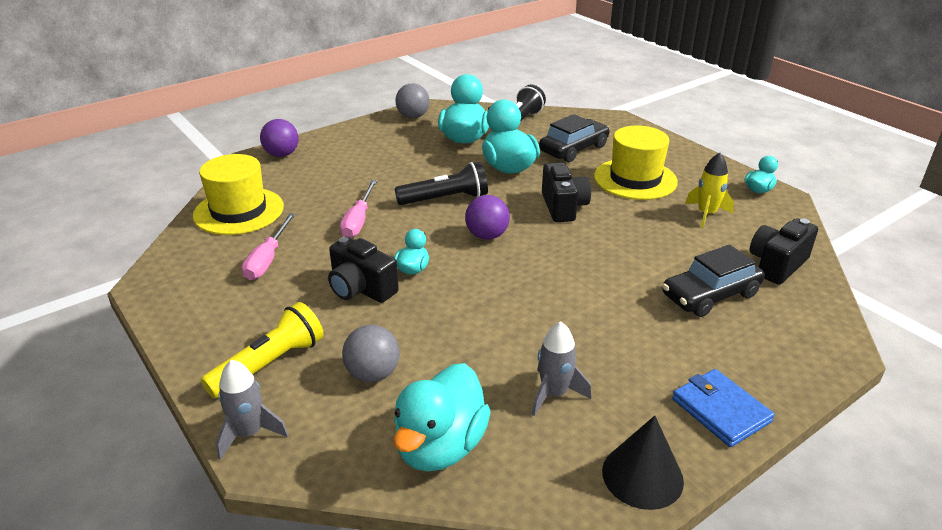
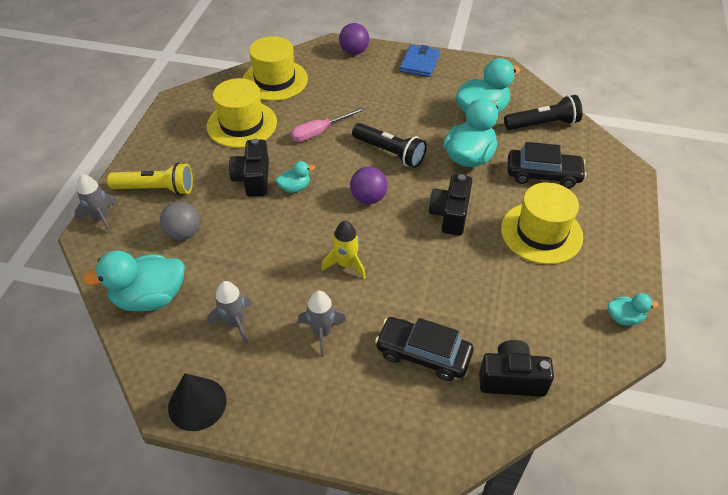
camera: 50 degrees right, 15 degrees up
(267, 259) = (242, 124): pink screwdriver -> yellow hat
(413, 116) = (478, 70): grey ball -> none
(563, 207) = (450, 215): black camera -> black camera turned 150 degrees clockwise
(627, 340) = (322, 332): none -> grey rocket
(706, 214) = (539, 301): yellow rocket -> yellow rocket (346, 264)
(720, 410) = (292, 418): blue wallet -> blue wallet (419, 63)

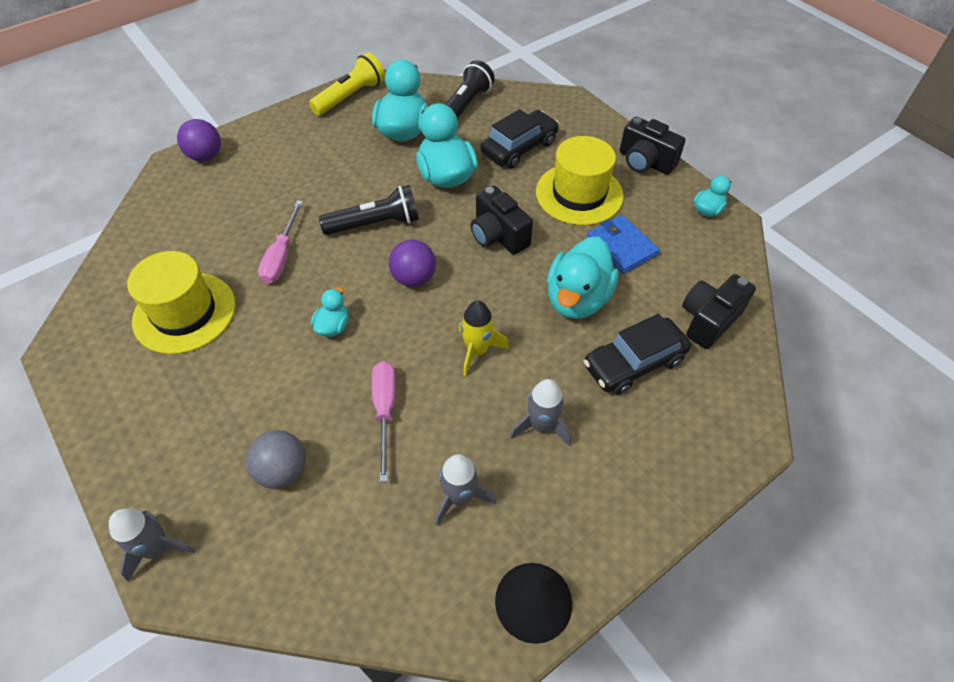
camera: 50 degrees left, 5 degrees up
(150, 298) = (342, 565): turquoise duck -> turquoise duck (577, 299)
(156, 189) = (181, 458): yellow flashlight -> yellow flashlight (350, 96)
(253, 179) = (278, 354): black camera -> black camera (645, 162)
(260, 250) = (385, 411): none -> pink screwdriver
(275, 80) = (157, 242): yellow hat -> none
(419, 63) = (288, 125): blue wallet -> blue wallet (621, 246)

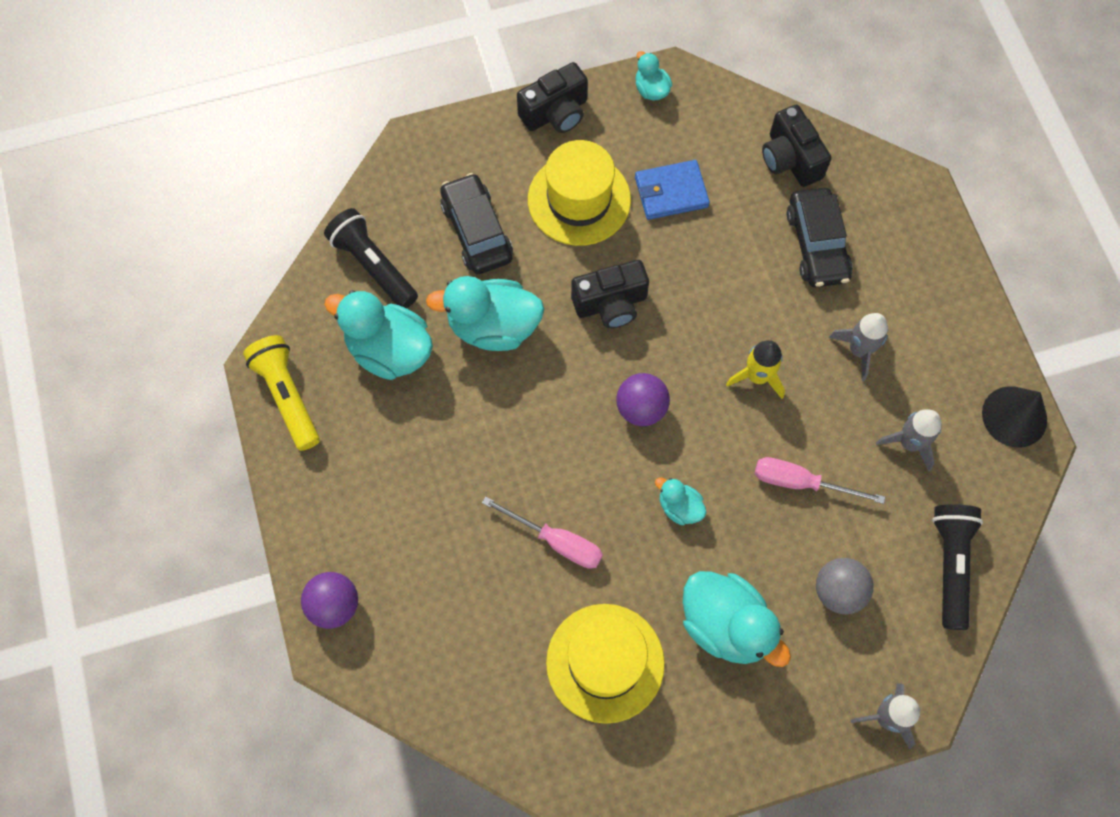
camera: 70 degrees left, 15 degrees up
(375, 224) = (543, 426): black flashlight -> black flashlight (950, 565)
(577, 299) = (725, 262): turquoise duck -> turquoise duck (726, 625)

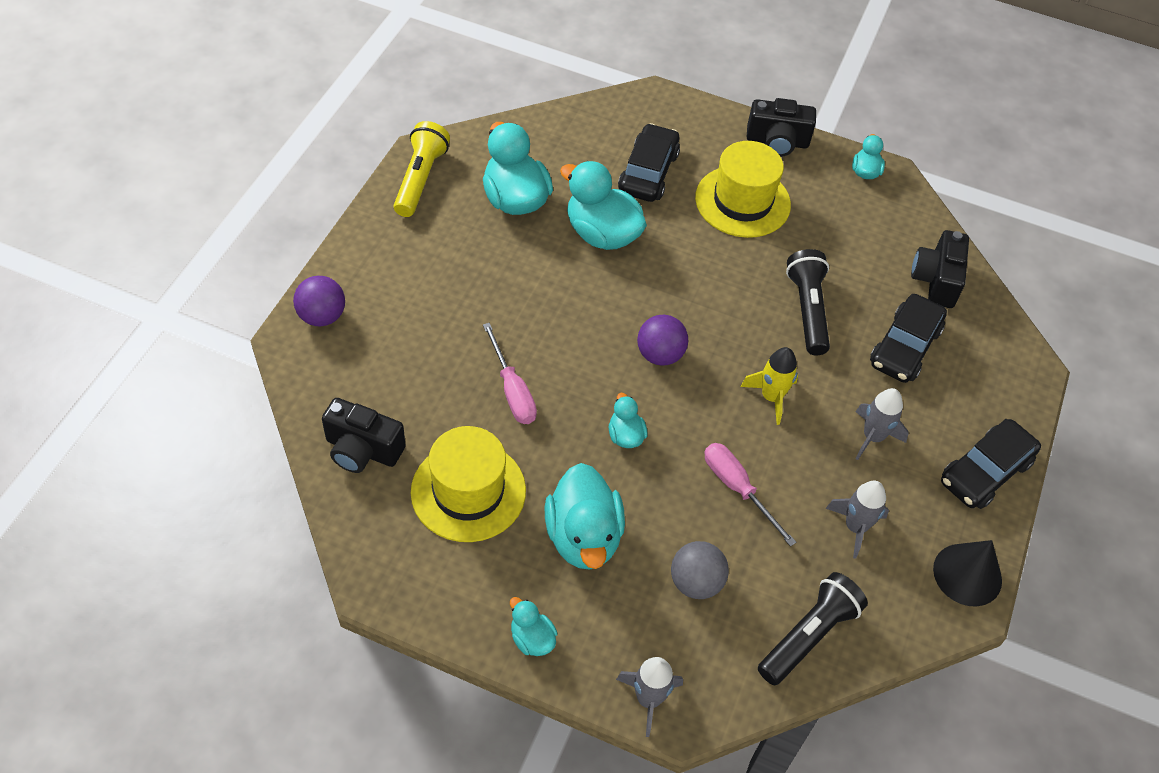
camera: 35 degrees right, 15 degrees down
(373, 266) = (555, 146): black flashlight -> black flashlight (807, 310)
(610, 304) = (702, 277): black camera -> black camera (362, 450)
(671, 192) = (818, 241): blue wallet -> none
(764, 744) = (532, 639): none -> turquoise duck
(960, 314) = (985, 472): none -> black car

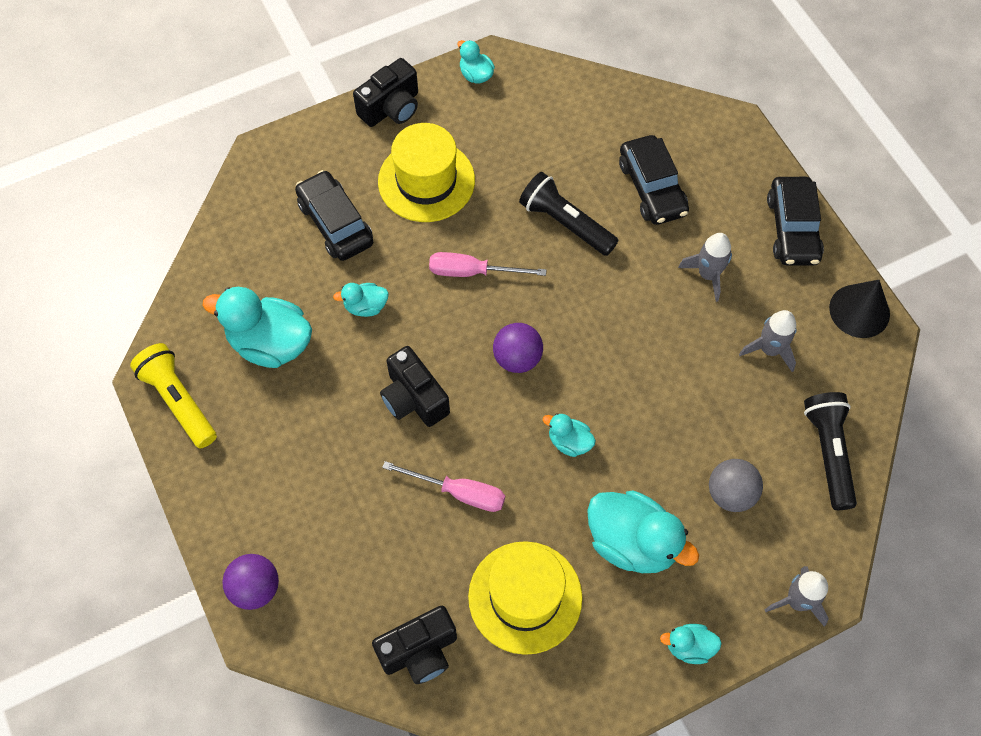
camera: 45 degrees left, 10 degrees up
(602, 234) = (365, 306): turquoise duck -> turquoise duck, size x0.50
(737, 489) = (677, 401): pink screwdriver -> pink screwdriver (473, 272)
(771, 397) = (619, 312): yellow rocket -> none
(936, 280) = (613, 117): black camera -> black camera (414, 398)

